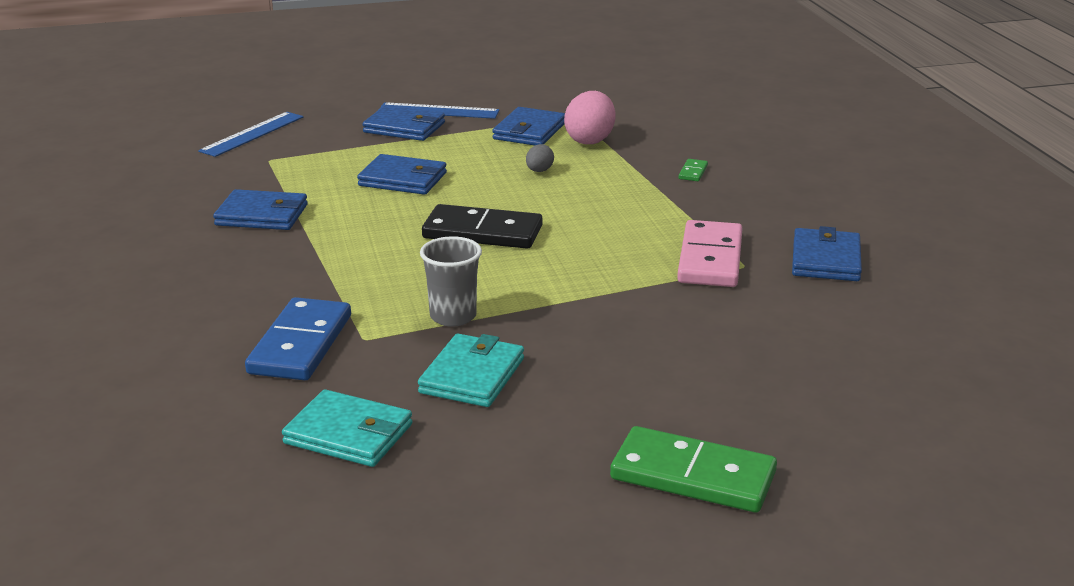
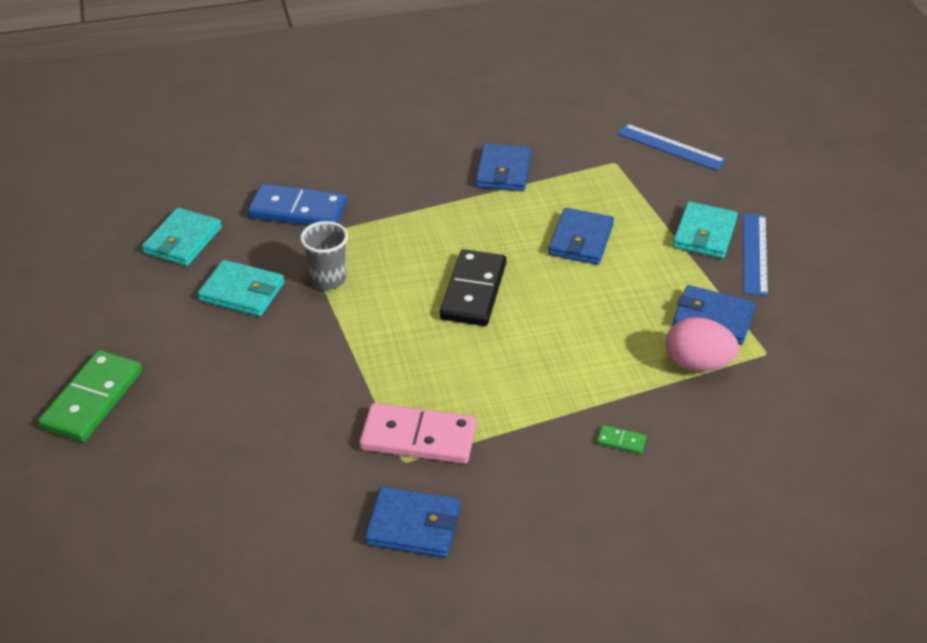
camera: 90 degrees right, 15 degrees up
(404, 128) = (704, 233): blue wallet -> turquoise wallet
(539, 171) = (610, 326): grey egg -> none

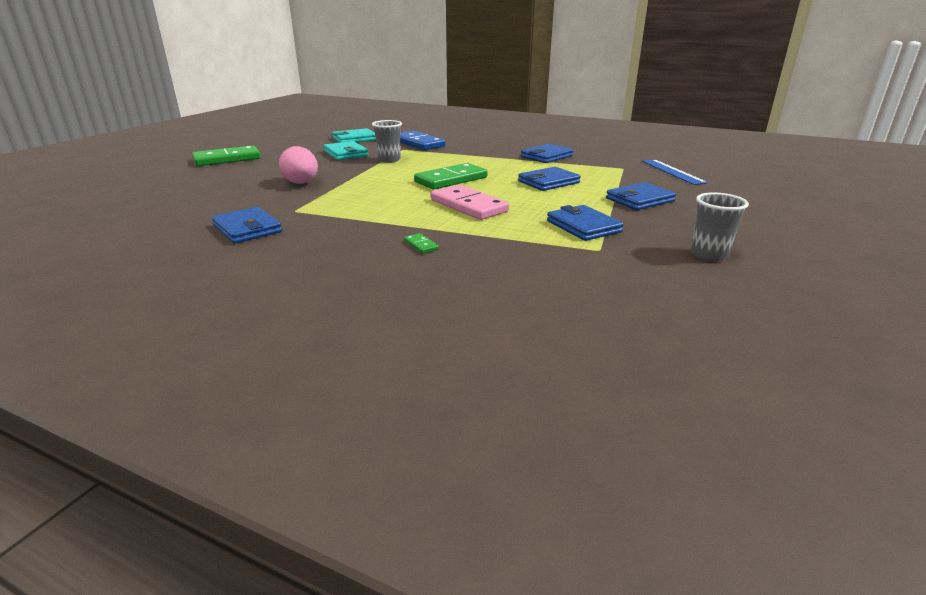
camera: 40 degrees right, 15 degrees down
(418, 437) = (318, 207): pink domino -> pink domino (468, 206)
(474, 291) = (451, 180): black domino -> green domino
(697, 363) = (536, 237): pink egg -> pink egg (301, 183)
(704, 233) = (640, 200): turquoise wallet -> blue wallet
(755, 254) = (666, 215): blue ruler -> none
(848, 310) = (709, 255): none -> grey cup

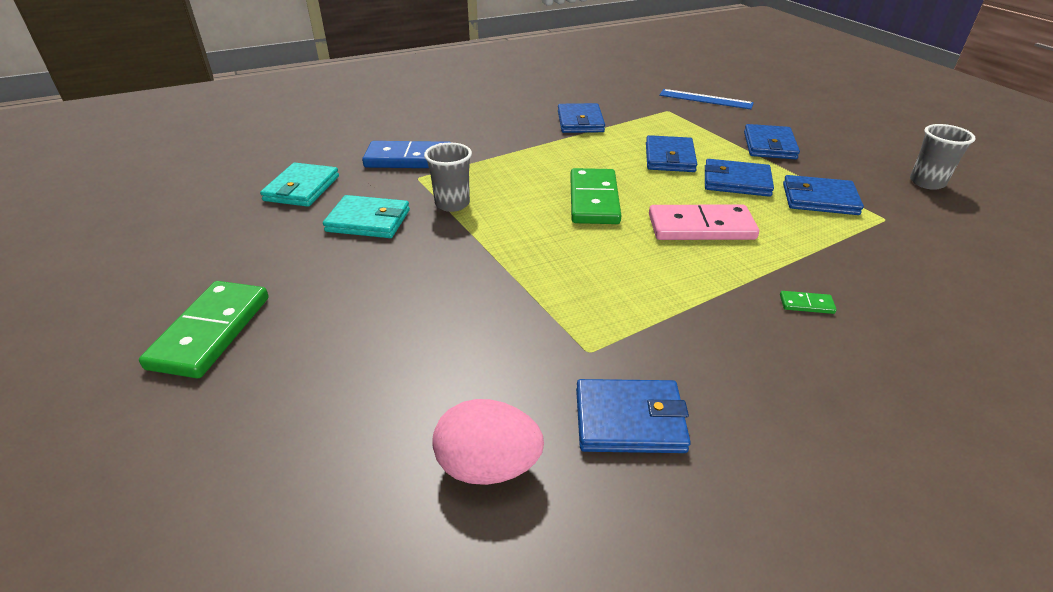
camera: 50 degrees left, 10 degrees up
(301, 183) = (464, 304): pink egg -> pink egg (488, 467)
(554, 202) = (736, 182): none -> blue wallet

